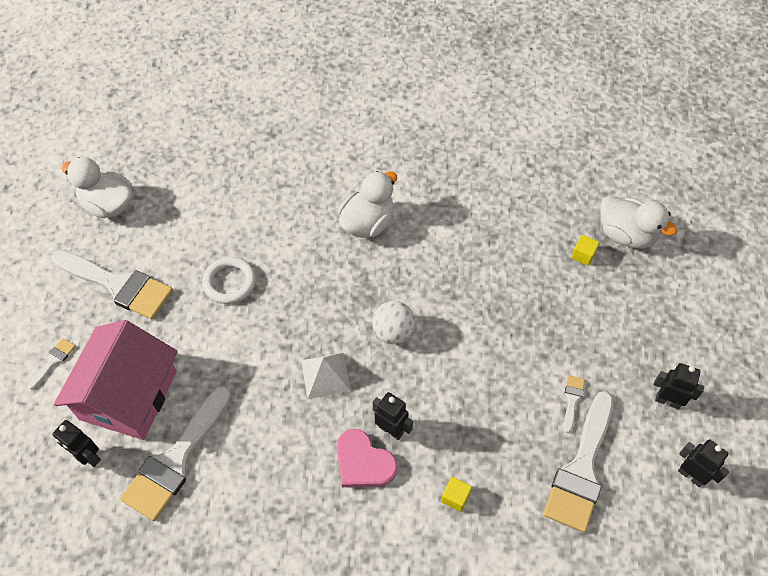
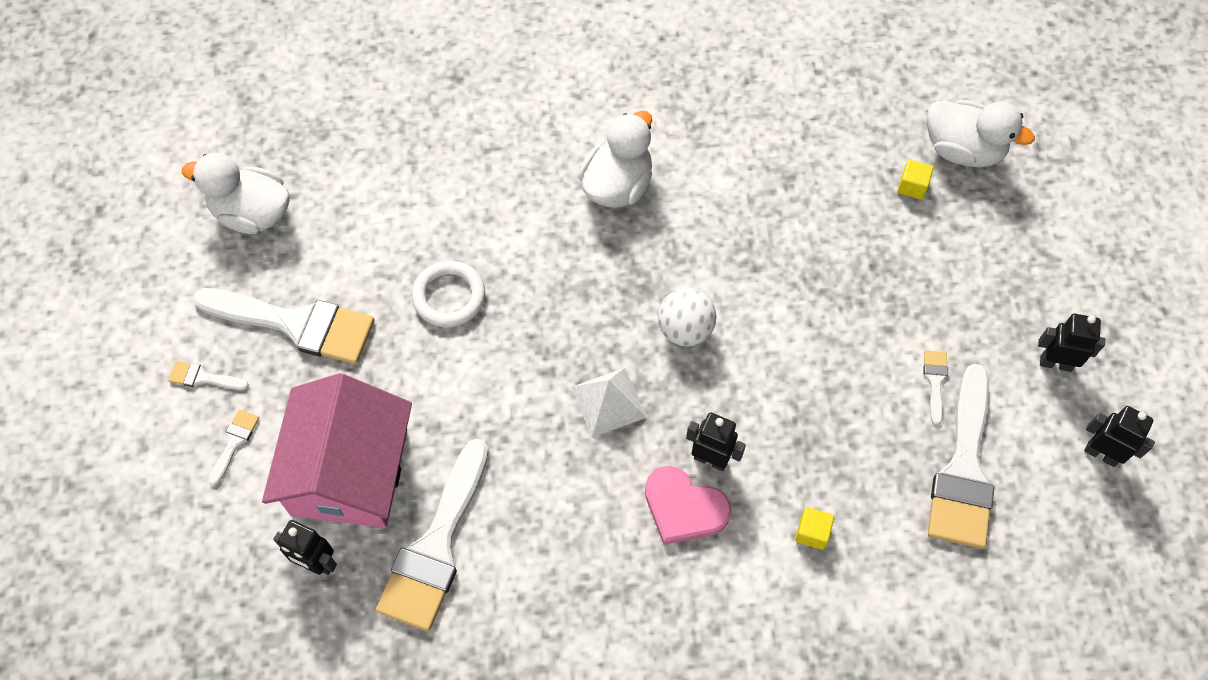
camera: 10 degrees left, 5 degrees up
(44, 312) = (203, 378): none -> white brush

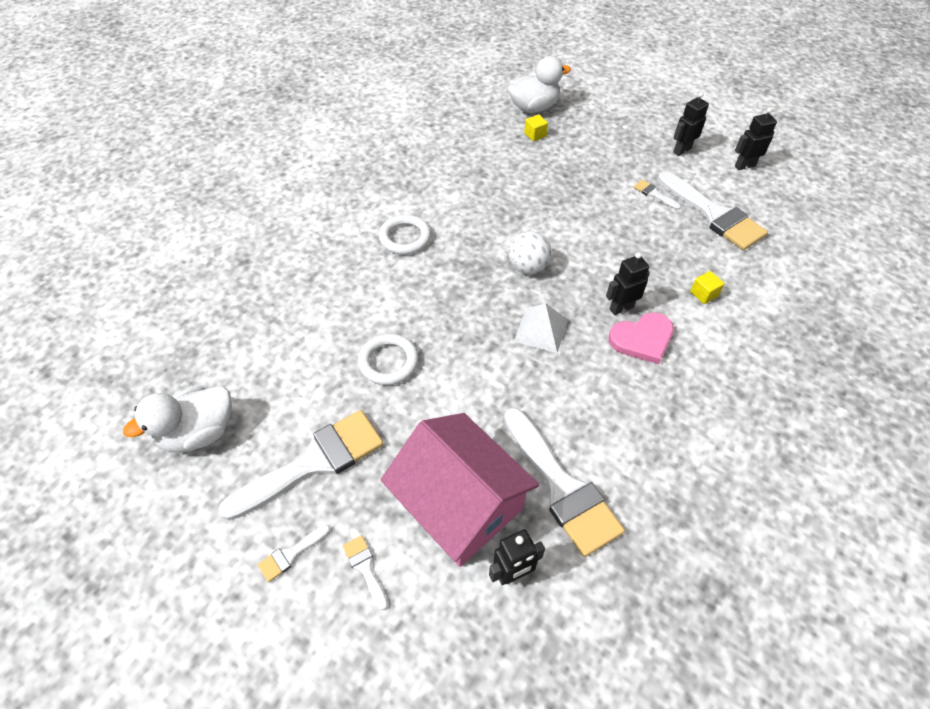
camera: 50 degrees left, 10 degrees down
(617, 185) = (405, 237): white duck -> white ring

